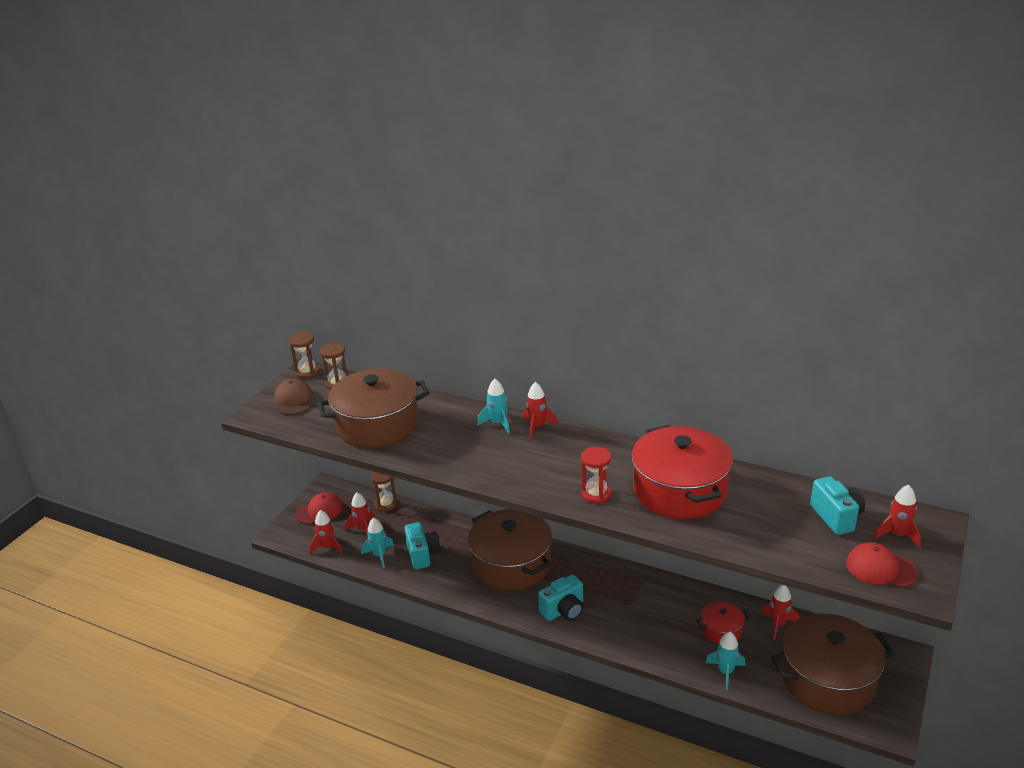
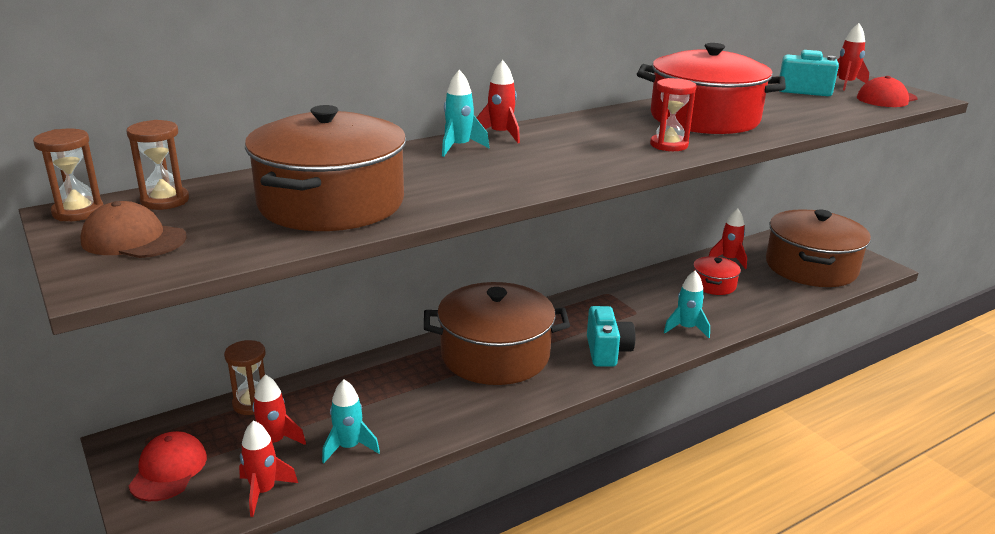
camera: 60 degrees left, 5 degrees down
(422, 554) = (396, 410): turquoise camera -> none
(725, 672) = (770, 304): turquoise rocket -> turquoise rocket (686, 328)

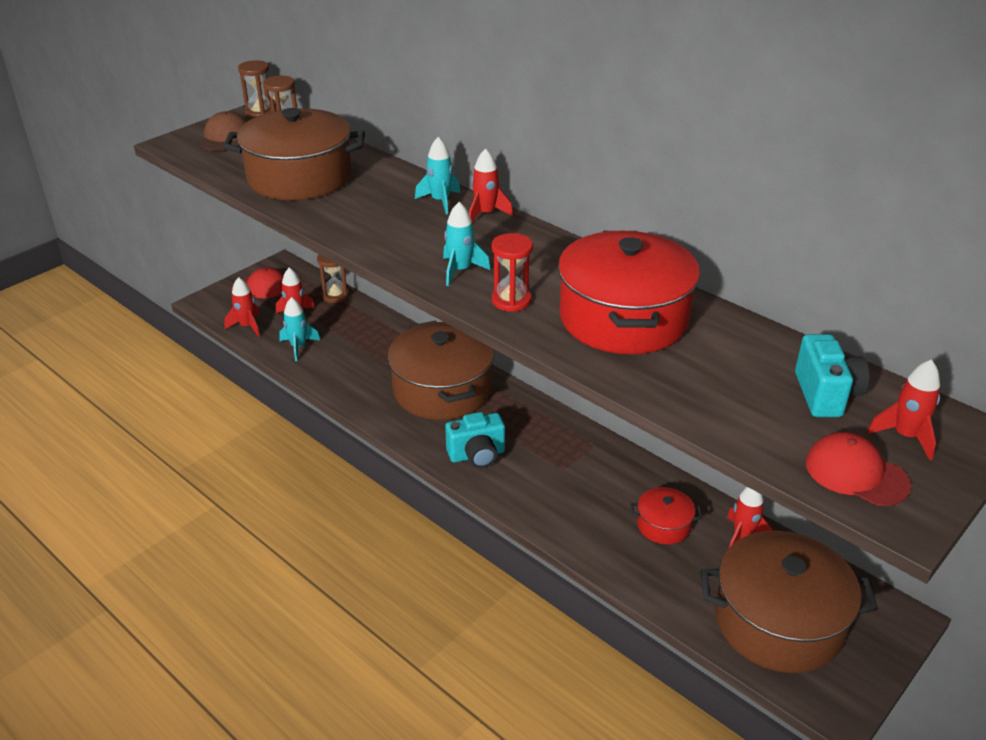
camera: 75 degrees right, 10 degrees up
(686, 328) = (548, 507): turquoise rocket -> turquoise rocket (460, 271)

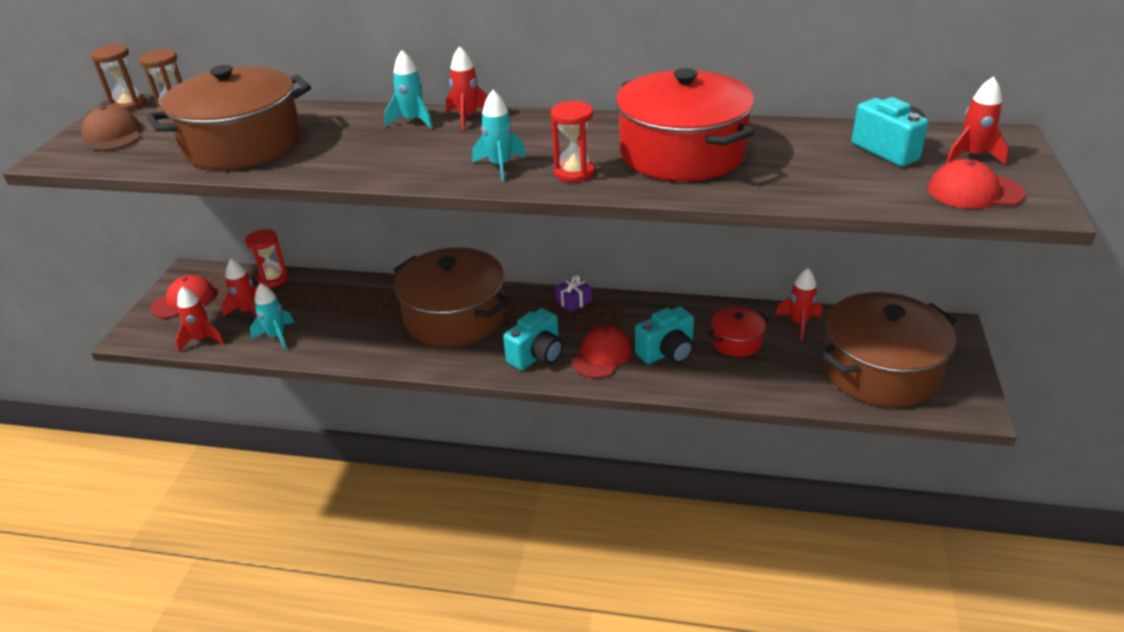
camera: 30 degrees left, 0 degrees up
(335, 295) = (273, 279): brown hourglass -> red hourglass
(531, 480) = (602, 355): none -> red cap
(552, 419) = (574, 301): none -> purple gift
(589, 505) = (667, 353): none -> turquoise camera

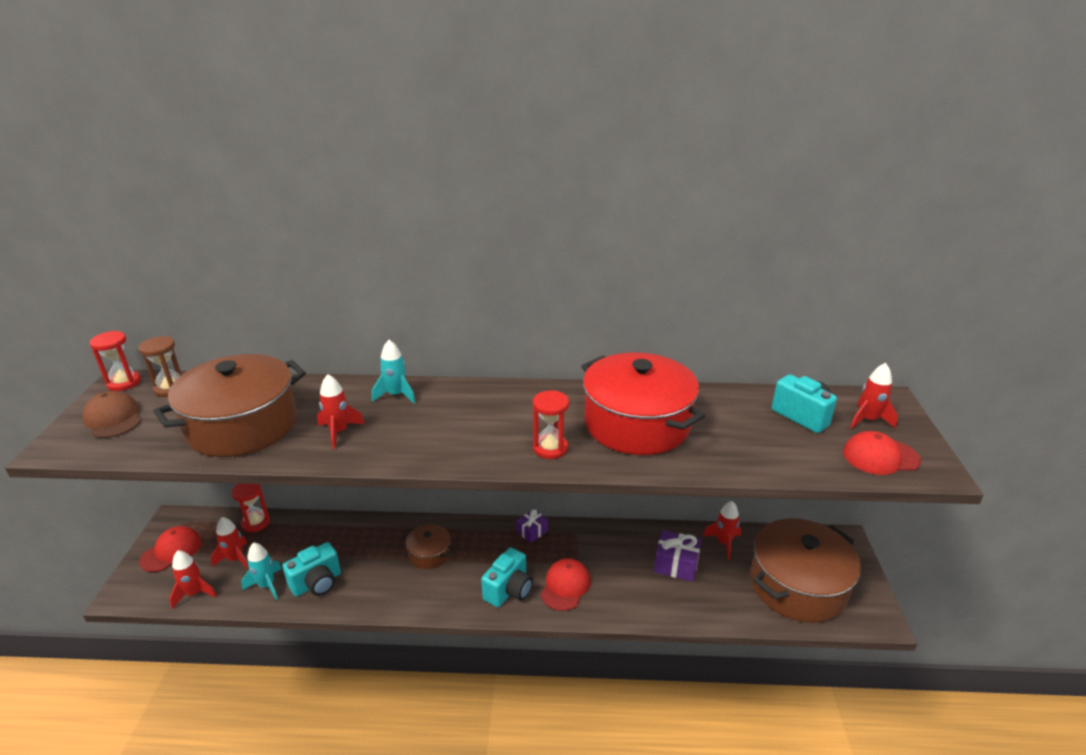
camera: 10 degrees left, 5 degrees down
(129, 105) = (124, 383): brown hourglass -> red hourglass
(455, 317) = (429, 554): brown pot -> brown pot, size x0.47
(468, 117) = (444, 390): red rocket -> red rocket (339, 432)
(500, 166) = (484, 443): turquoise rocket -> none
(667, 353) = (620, 580): turquoise camera -> turquoise camera (317, 583)
(736, 341) = (676, 564): red pot -> purple gift

